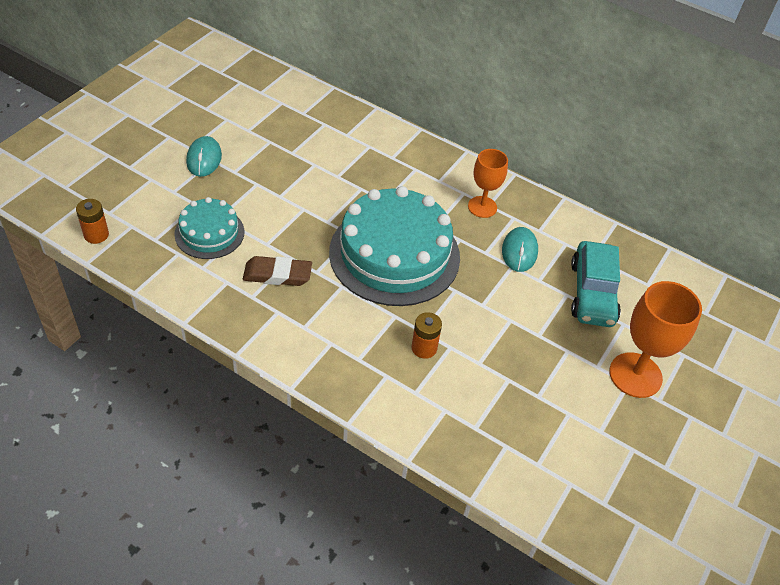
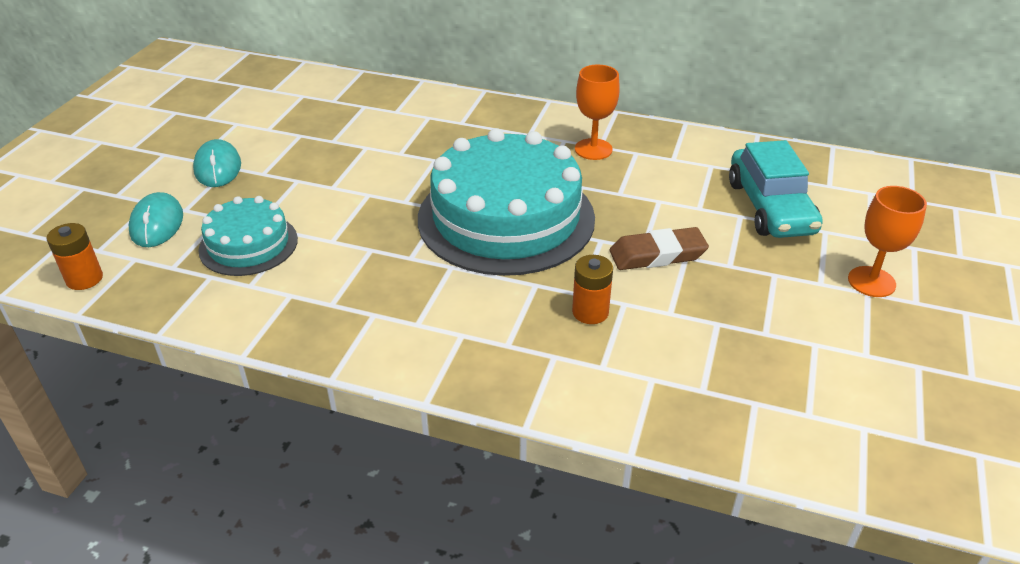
camera: 10 degrees left, 10 degrees down
(277, 274) = (358, 272): brown eraser -> brown eraser (657, 254)
(519, 251) = (660, 184): turquoise mouse -> turquoise mouse (157, 224)
(635, 375) = (871, 282): orange goblet -> orange goblet, size x0.64

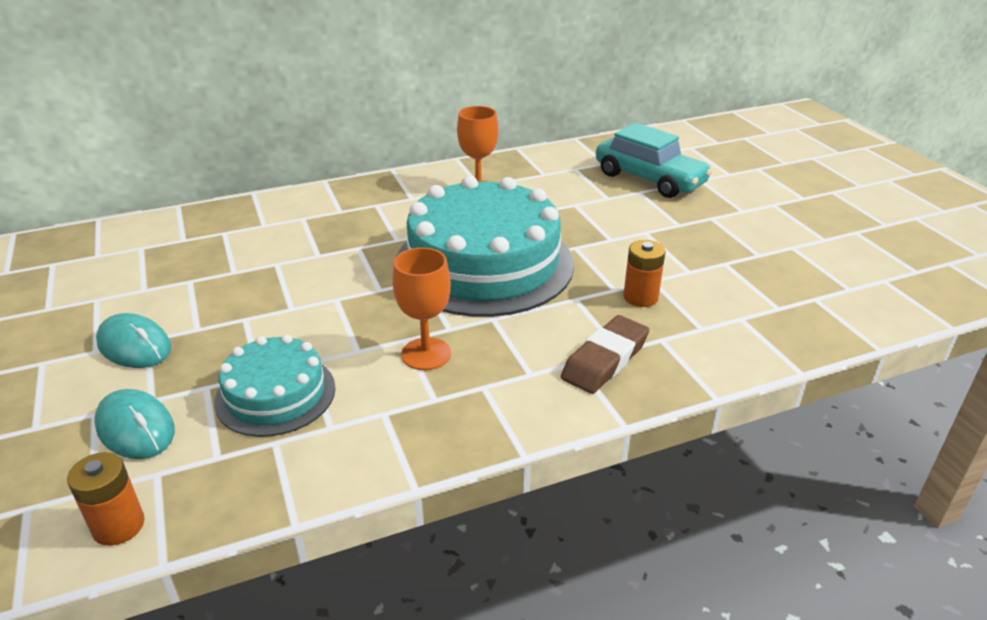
camera: 40 degrees left, 5 degrees down
(657, 254) = (626, 239): brown eraser -> brown eraser (605, 360)
(871, 282) = (766, 197): orange goblet -> orange goblet (426, 354)

